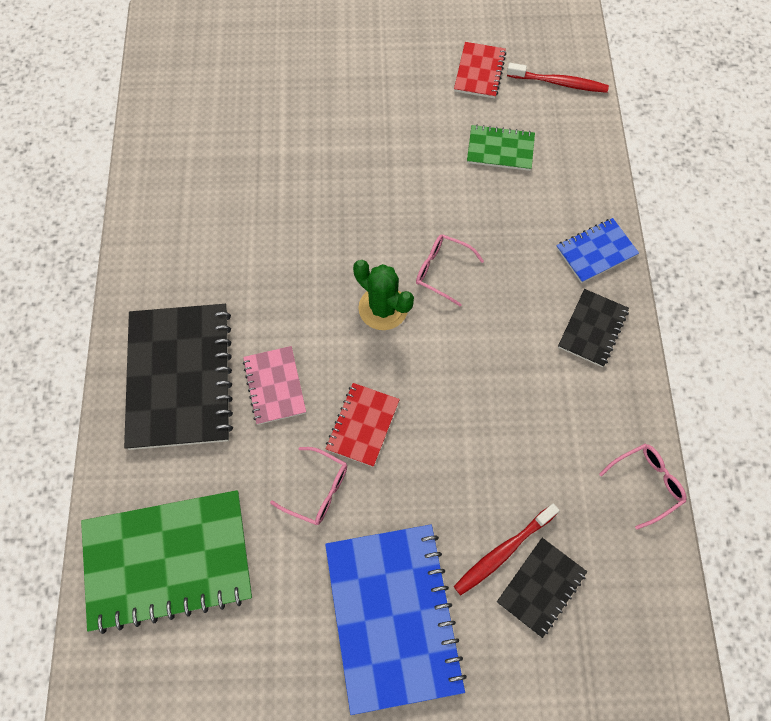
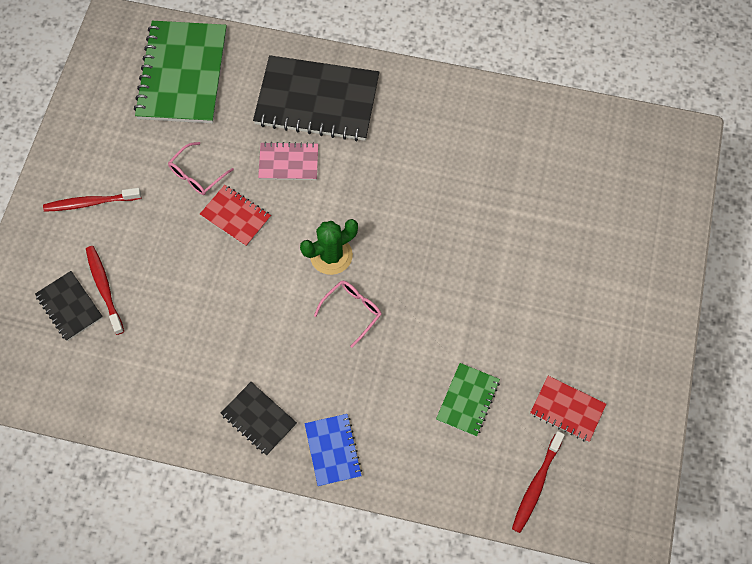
camera: 105 degrees right, 0 degrees up
(392, 616) = (90, 203): blue notebook -> red toothbrush
(646, 484) = (113, 412): pink glasses -> none

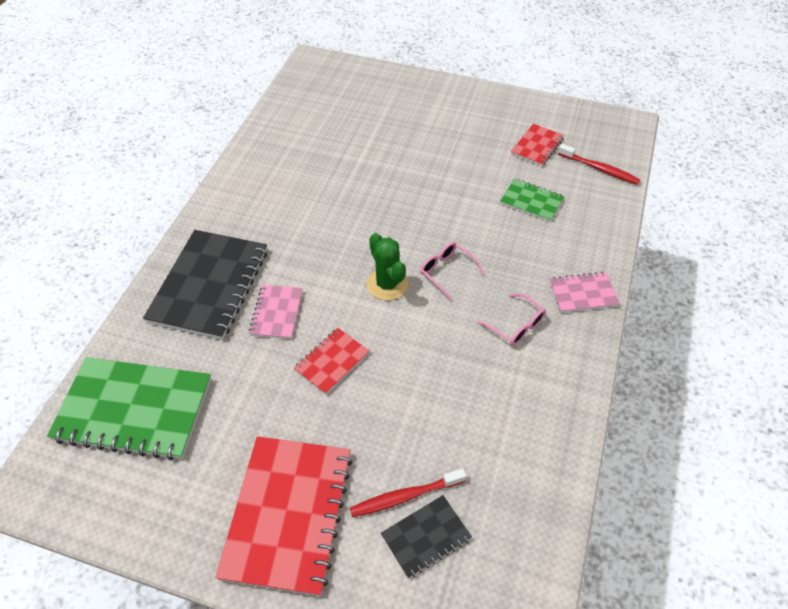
camera: 85 degrees left, 15 degrees down
(90, 203) = (288, 514): red toothbrush -> red notebook
(197, 174) = (273, 397): pink glasses -> pink glasses (516, 325)
(259, 419) = (556, 349): black notebook -> none
(333, 450) = (583, 294): blue notebook -> pink notebook

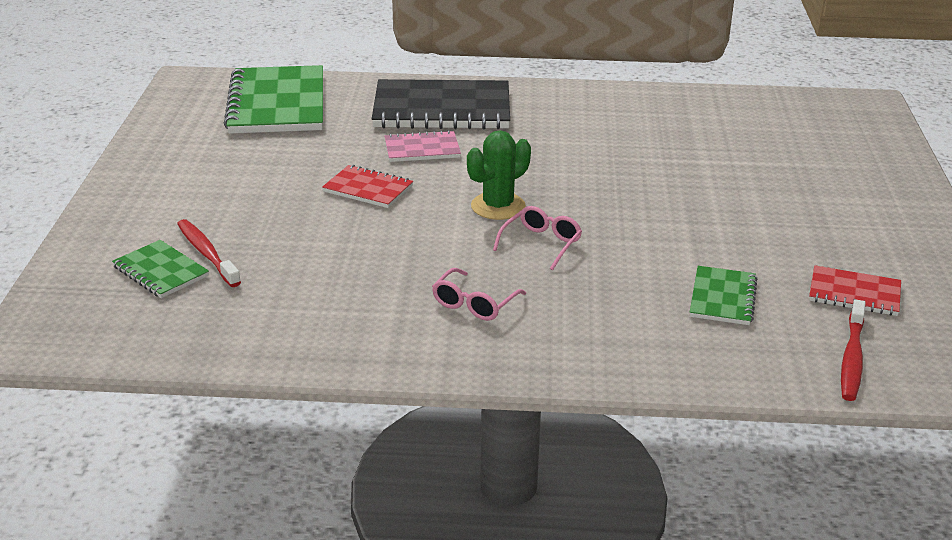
camera: 75 degrees right, 20 degrees down
(288, 514) = (178, 193): red notebook -> none
(426, 537) = (161, 271): black notebook -> green notebook
(583, 294) = (560, 356): pink notebook -> none

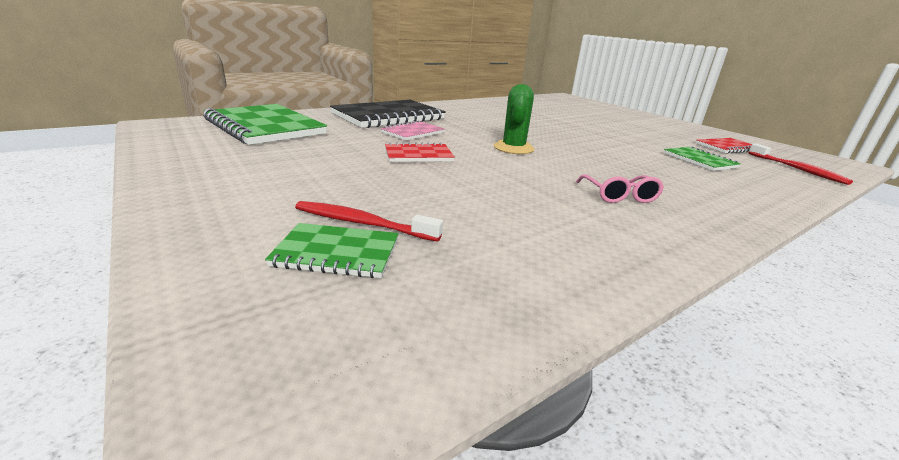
camera: 40 degrees left, 5 degrees down
(541, 244) = (575, 159): pink glasses -> none

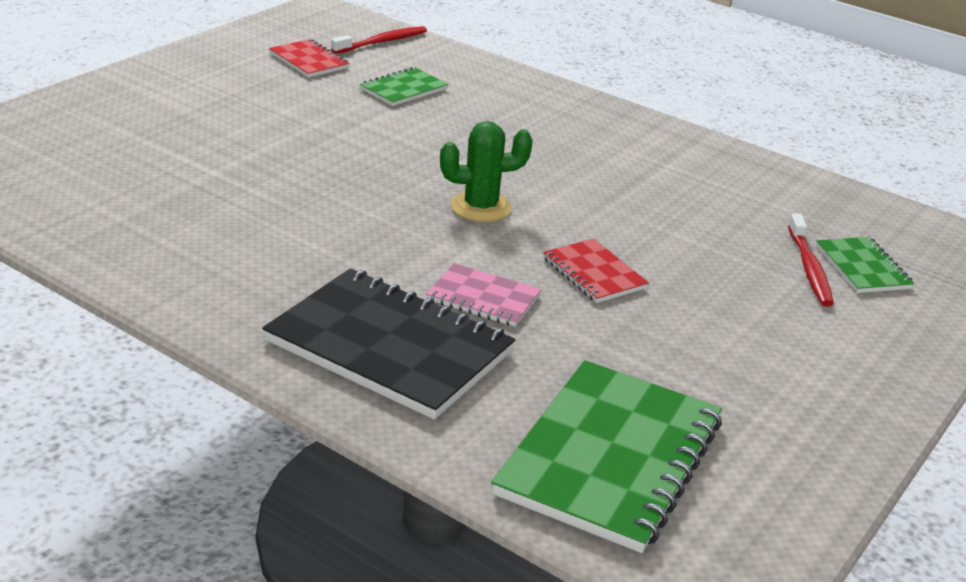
camera: 110 degrees left, 5 degrees up
(619, 196) = (595, 148): pink glasses -> none

